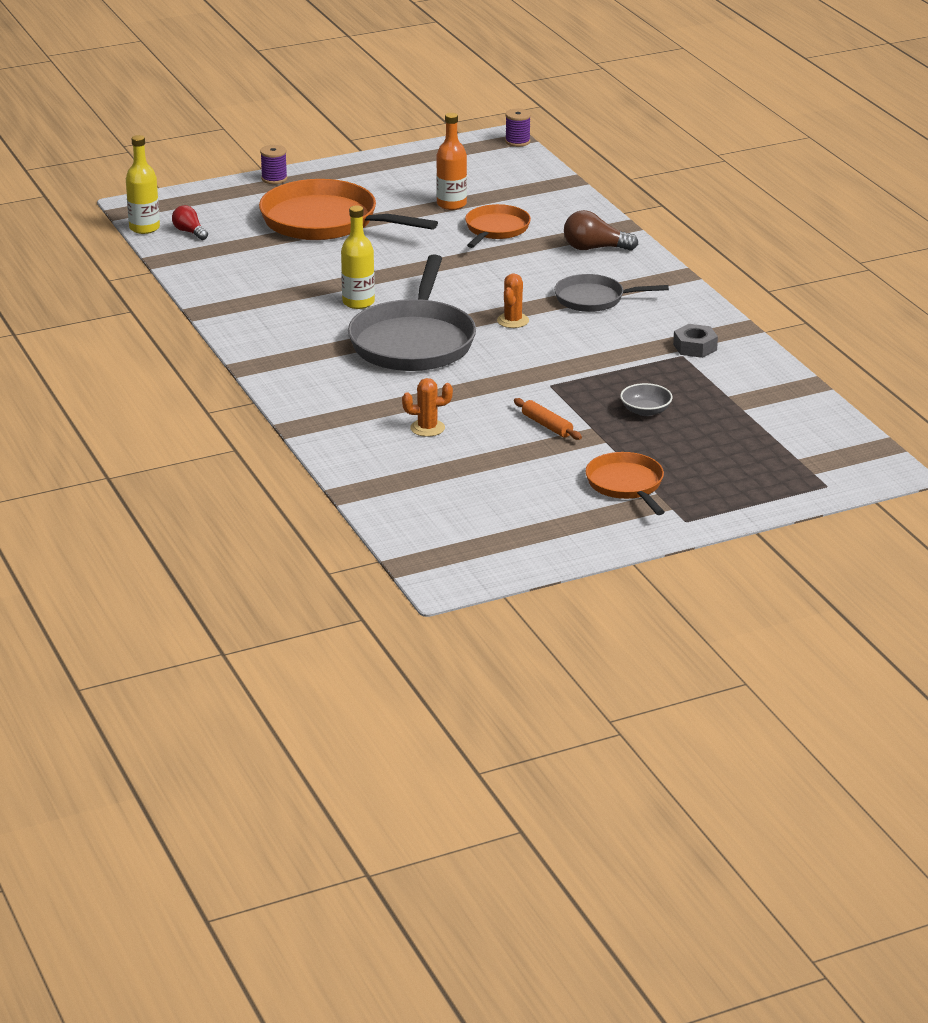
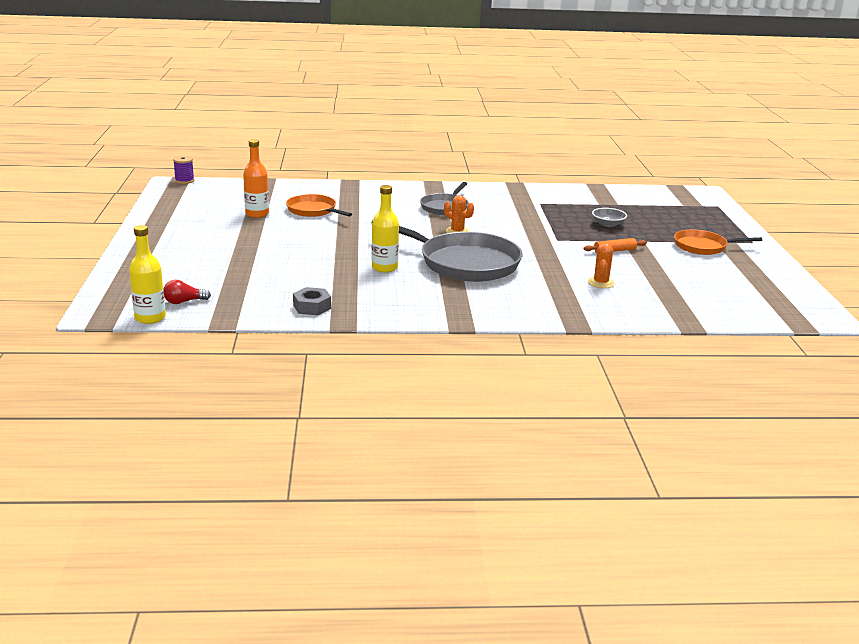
camera: 70 degrees left, 5 degrees down
(274, 179) = (128, 255): purple spool -> none
(325, 221) = (232, 253): orange pan -> none
(595, 248) = (373, 194): brown light bulb -> none
(695, 347) = (532, 199): grey nut -> grey nut (312, 307)

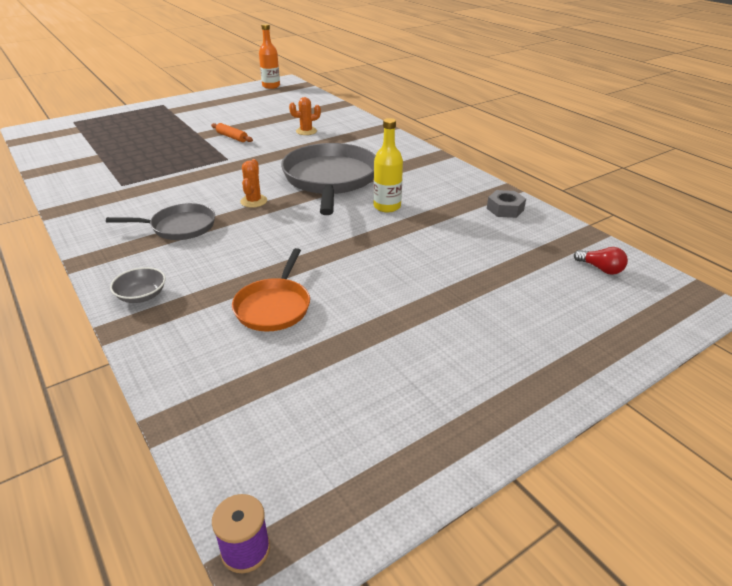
camera: 120 degrees left, 10 degrees up
(150, 318) = (651, 269): yellow bottle -> none
(257, 214) = (334, 346): orange bottle -> orange bottle (271, 86)
(608, 224) = (165, 148): grey bowl -> grey bowl (142, 296)
(703, 246) = (190, 115): orange pan -> none

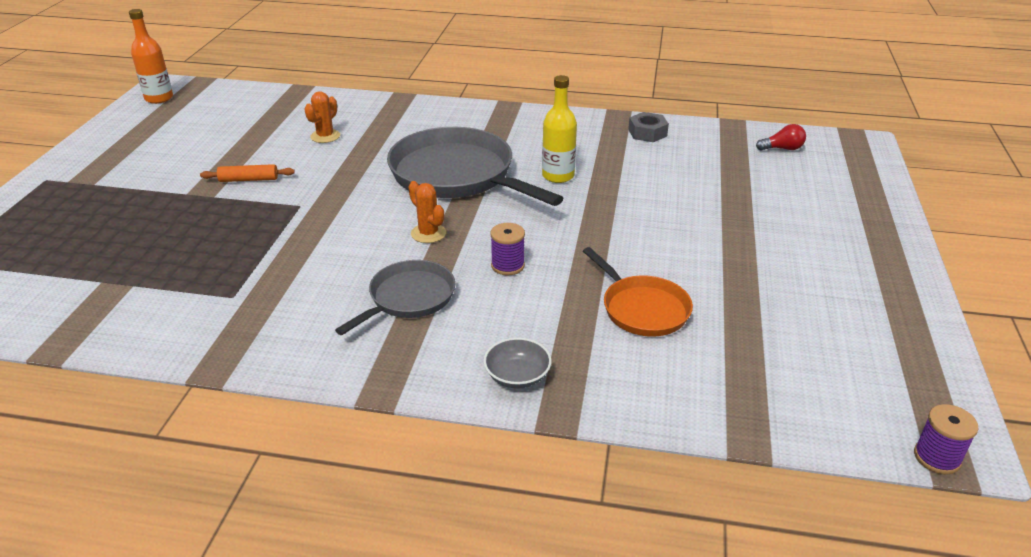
camera: 45 degrees left, 0 degrees up
(256, 239) = (507, 266): none -> purple spool

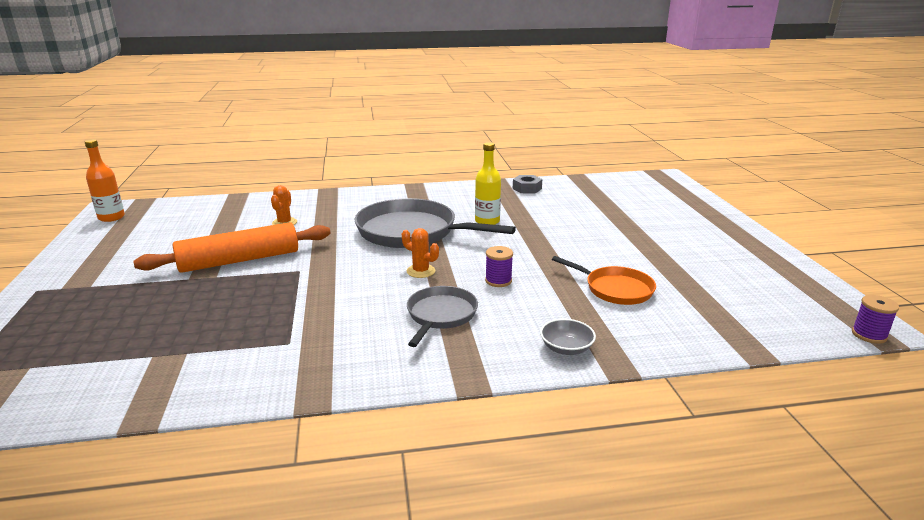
camera: 20 degrees left, 10 degrees down
(249, 179) = (239, 260): orange rolling pin -> orange rolling pin, size x2.31
(782, 149) = (621, 185): red light bulb -> none

